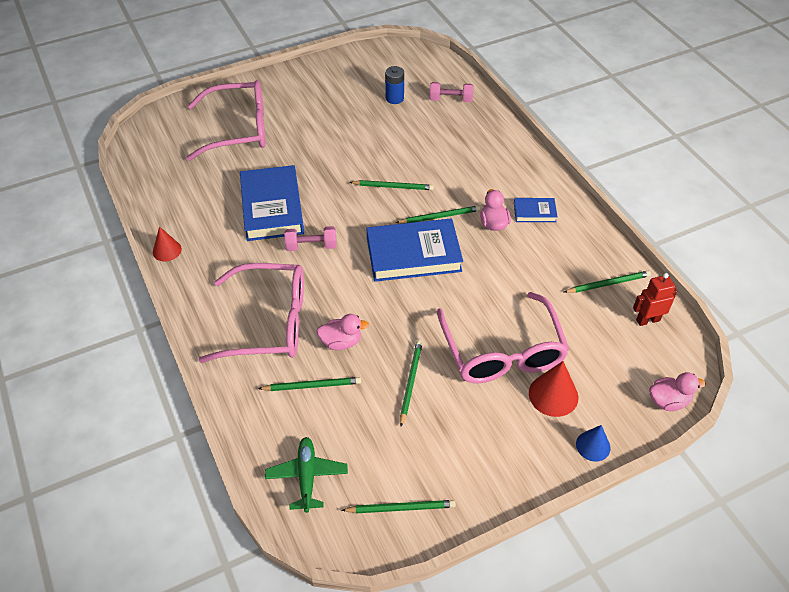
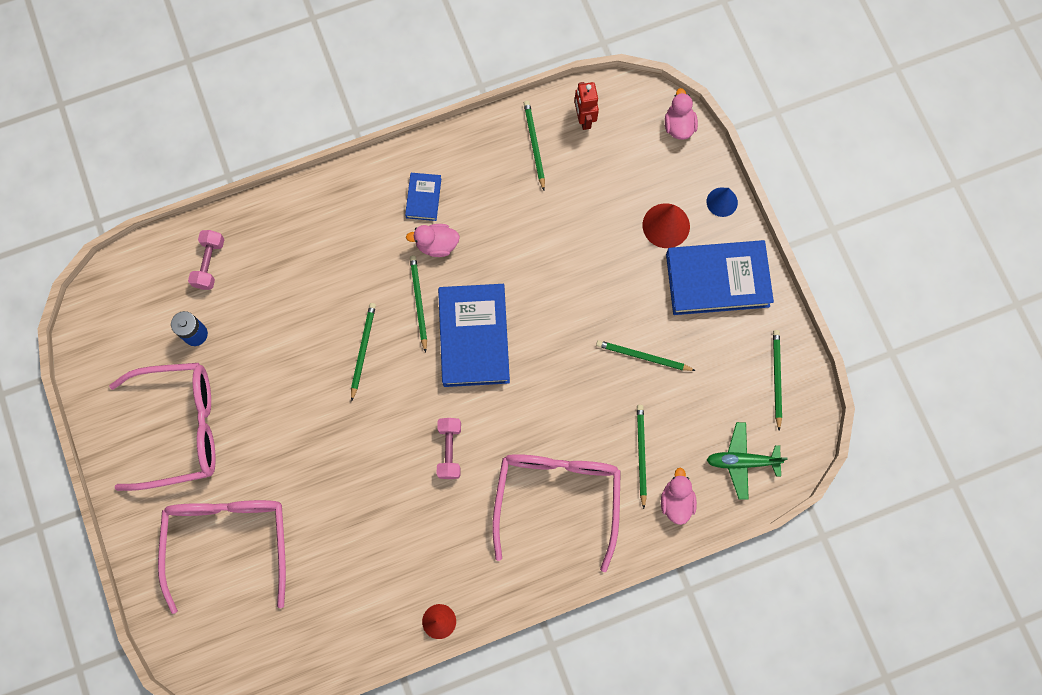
camera: 85 degrees left, 25 degrees up
(272, 207) = (381, 496): blue book -> blue book (717, 280)
(341, 342) = (588, 422): pink duck -> pink duck (676, 501)
(502, 352) = (612, 263): pink glasses -> pink glasses (180, 428)

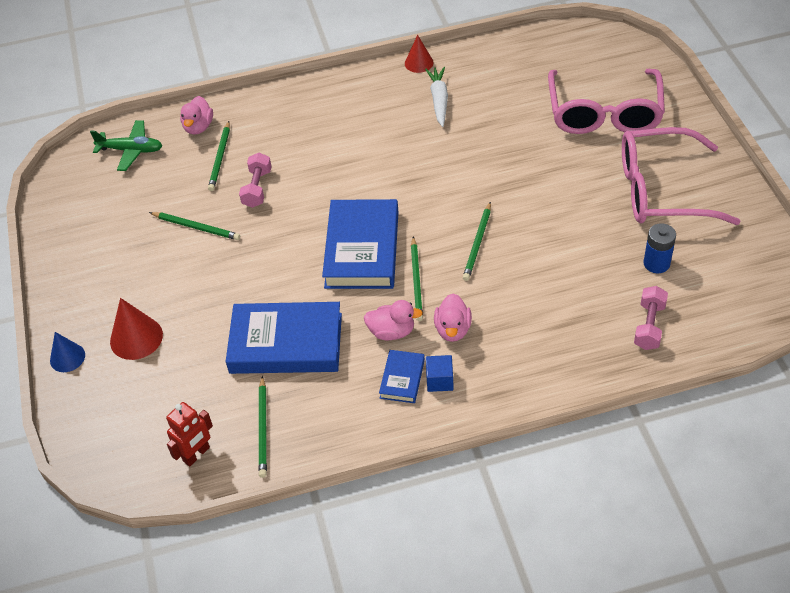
camera: 170 degrees left, 25 degrees down
(391, 198) = (439, 380): none -> blue cube
(411, 556) = (439, 100): none -> white carrot
(449, 450) = (397, 166): pink dumbbell -> pink dumbbell (257, 188)
(557, 498) = (303, 132): pink glasses -> none
(584, 119) = (196, 454): red robot -> red robot turned 45 degrees clockwise
(679, 125) = (86, 440): pink duck -> pink duck (453, 329)
(717, 280) = (100, 286): blue book -> blue book (286, 343)
(776, 378) = (75, 206): green pencil -> none

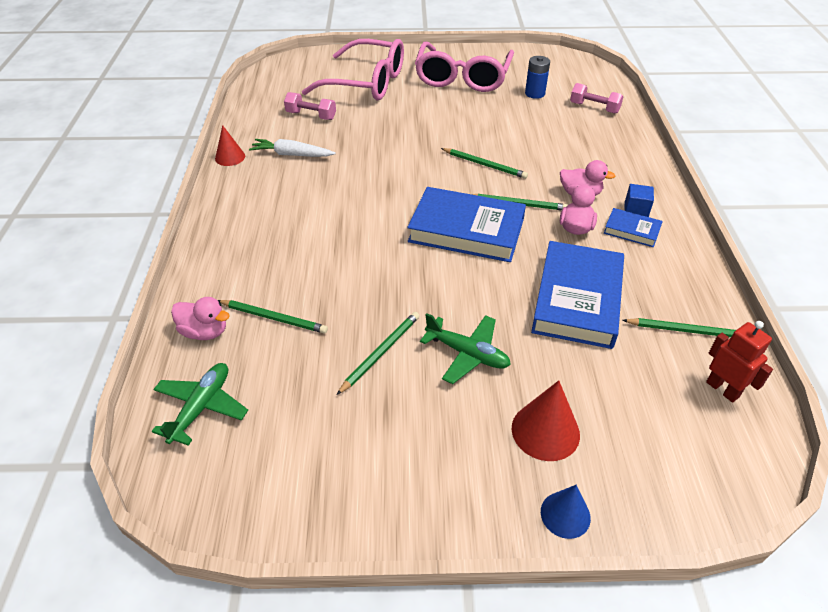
camera: 80 degrees left, 5 degrees down
(205, 278) = (467, 354): none -> green plane
(257, 188) = (343, 292): pink dumbbell -> pink dumbbell (311, 115)

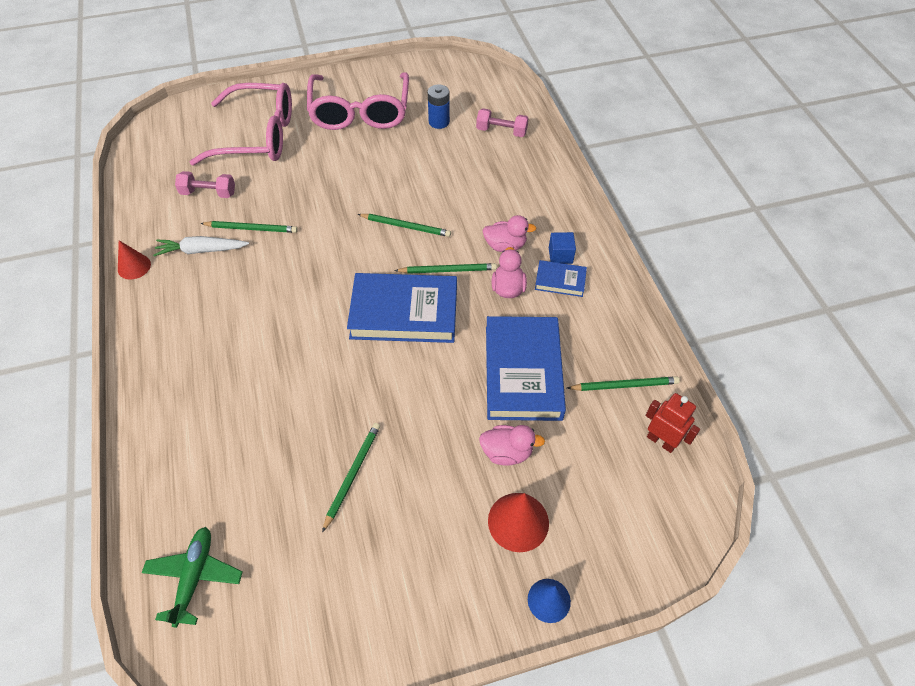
camera: 15 degrees left, 10 degrees up
(205, 332) = (172, 491): pink duck -> pink duck (507, 452)
(273, 318) = (237, 459): green pencil -> green pencil (251, 228)
(467, 354) = (433, 456): green plane -> none

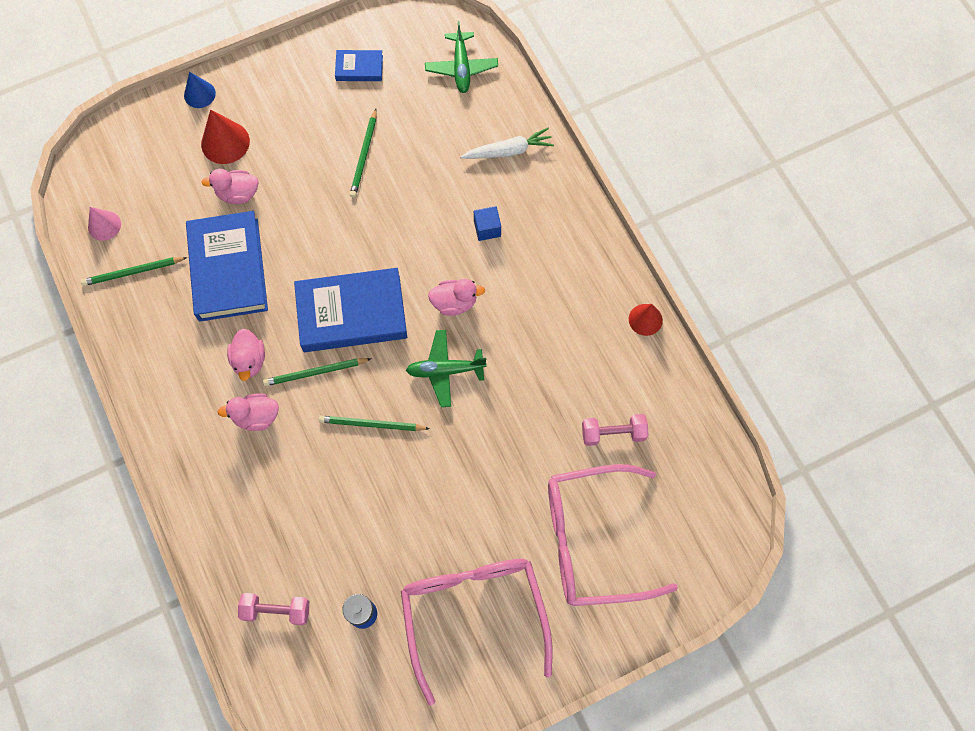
camera: 170 degrees right, 15 degrees up
(201, 250) = (585, 352): white carrot -> white carrot (508, 151)
(251, 228) = (543, 390): green pencil -> none
(303, 306) = (454, 303): none -> pink duck
(330, 255) = (445, 370): none -> green plane
(560, 255) = (195, 414): blue cube -> blue cube (487, 228)
(560, 281) = (194, 380): blue book -> blue book (359, 68)
(661, 441) = (104, 225): red robot -> pink cone

